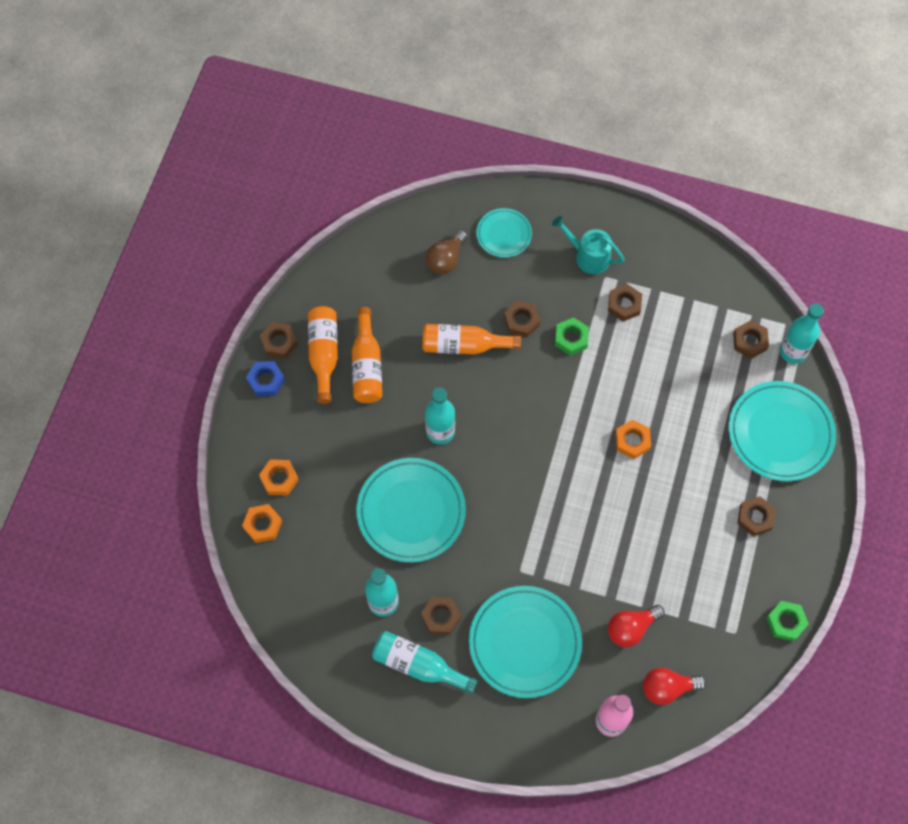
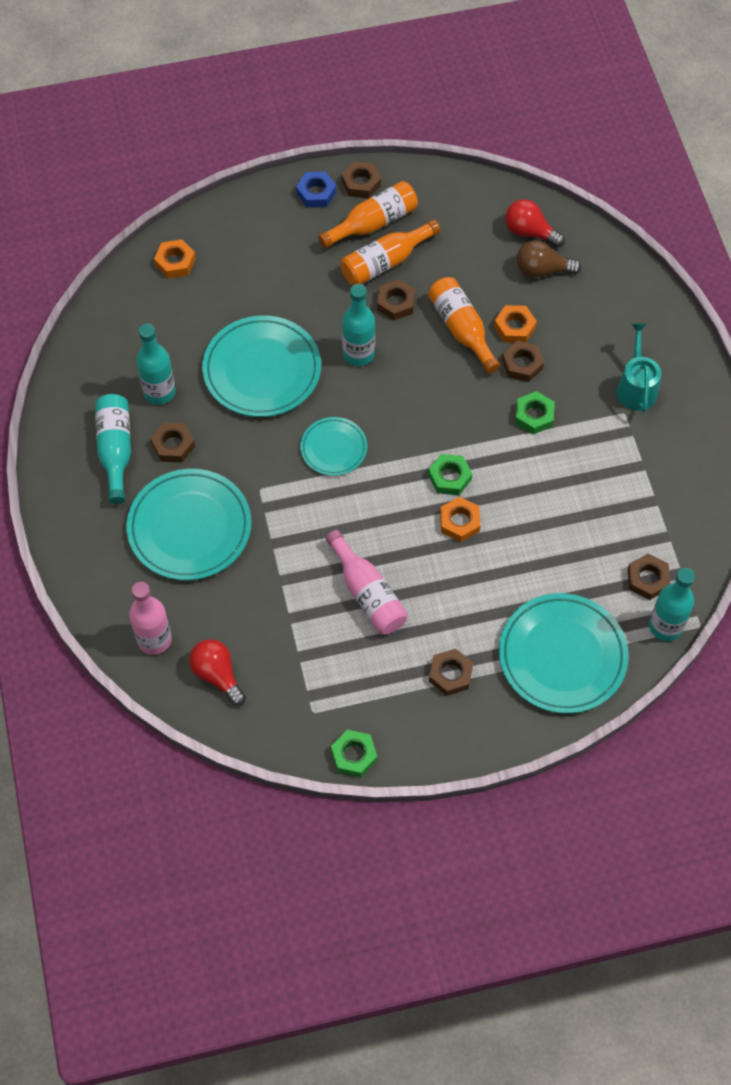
camera: 60 degrees right, 5 degrees down
(279, 479) = (227, 252): orange nut -> orange nut (514, 327)
(504, 234) = (605, 304): turquoise plate -> turquoise plate (333, 448)
(590, 427) = (449, 477): none -> green nut
(624, 305) = (605, 444): brown nut -> brown nut (396, 303)
(631, 628) = (260, 613): red light bulb -> red light bulb (529, 232)
(656, 540) = (367, 593): none -> pink bottle

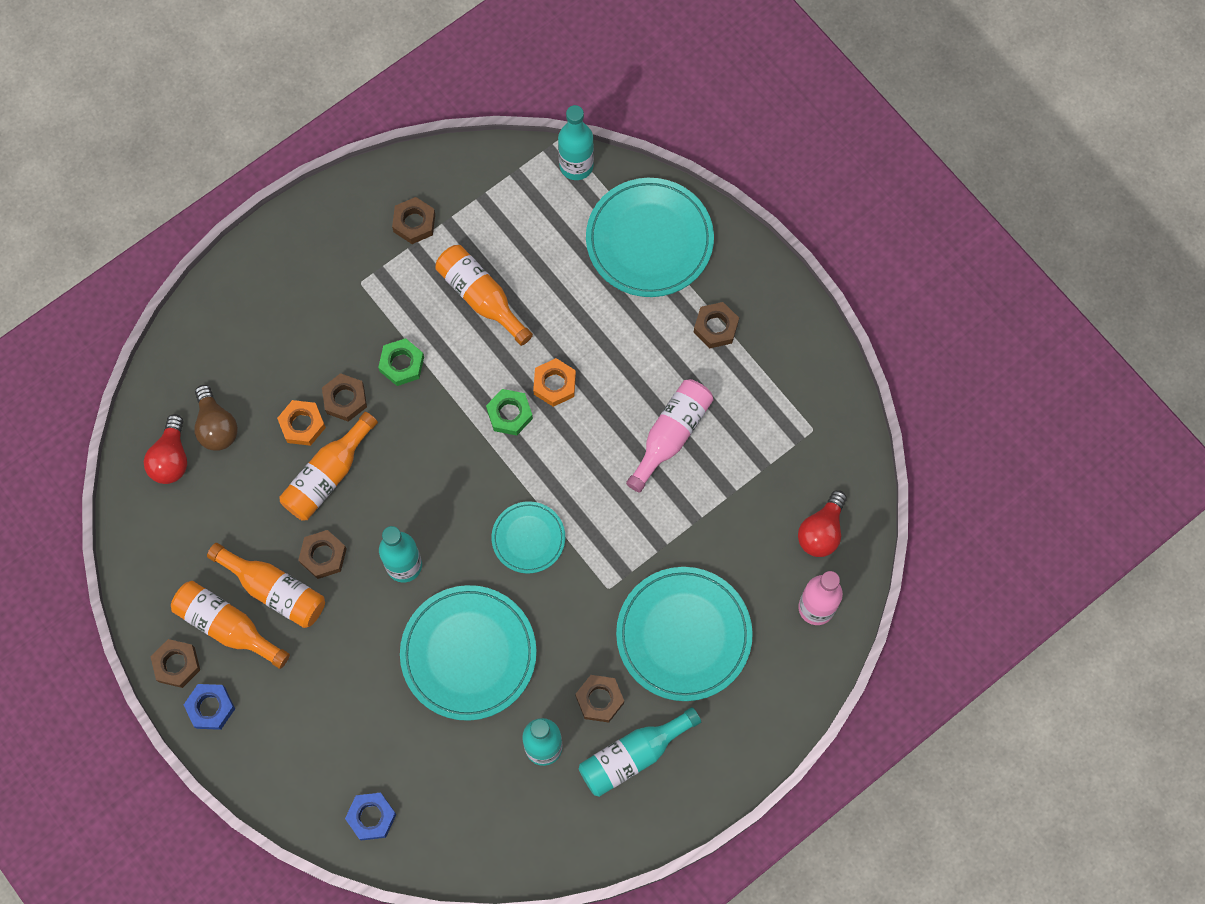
camera: 115 degrees left, 10 degrees up
(175, 262) = (371, 817): orange nut -> blue nut
(354, 755) = (835, 376): green nut -> none
(568, 498) = (481, 297): none -> orange bottle
(636, 387) = (325, 282): turquoise watering can -> none
(647, 579) = (535, 197): brown nut -> brown nut (414, 223)

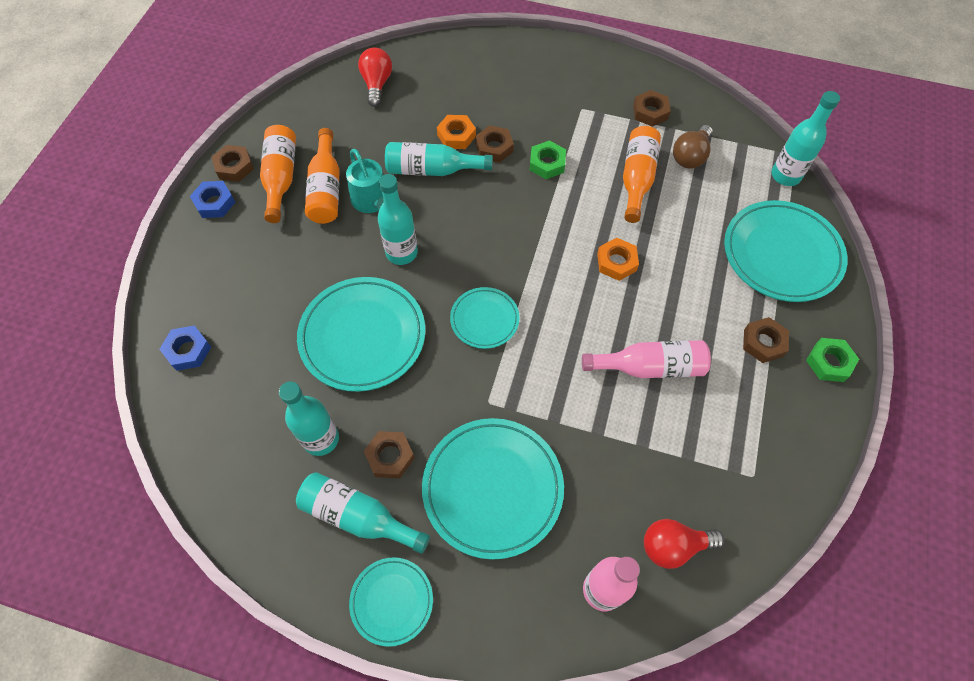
camera: 55 degrees right, 10 degrees down
(171, 458) = (377, 84): red light bulb -> red light bulb turned 120 degrees clockwise
(216, 426) = (417, 93): brown light bulb -> brown light bulb (690, 156)
(323, 556) = (372, 201): brown nut -> turquoise watering can
(328, 475) = (432, 170): orange bottle -> turquoise bottle
(509, 414) = (569, 248): green nut -> green nut (829, 362)
(718, 769) = (391, 601): none -> turquoise plate

